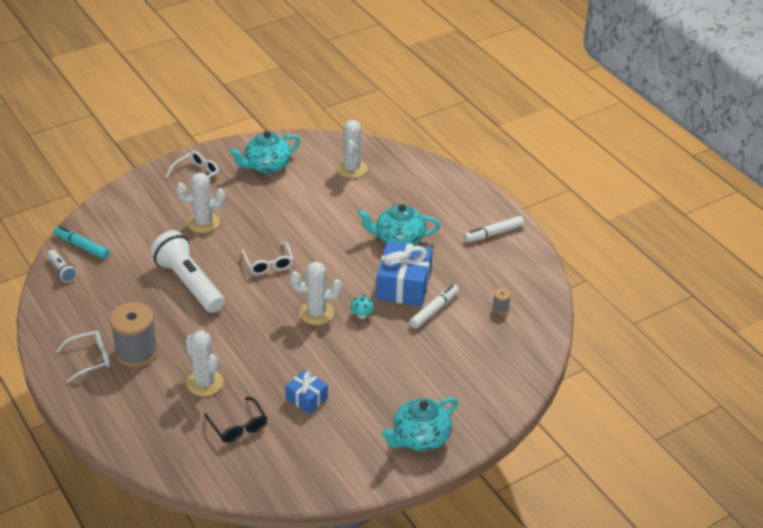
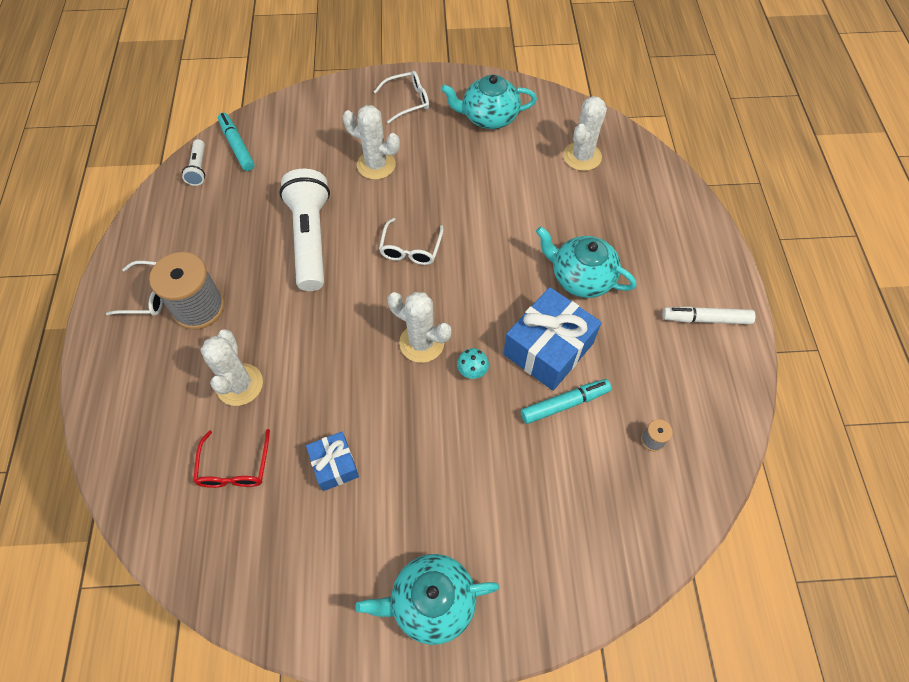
camera: 30 degrees right, 20 degrees up
(238, 426) = (234, 468): black glasses -> red glasses
(434, 310) = (564, 404): white marker -> turquoise marker

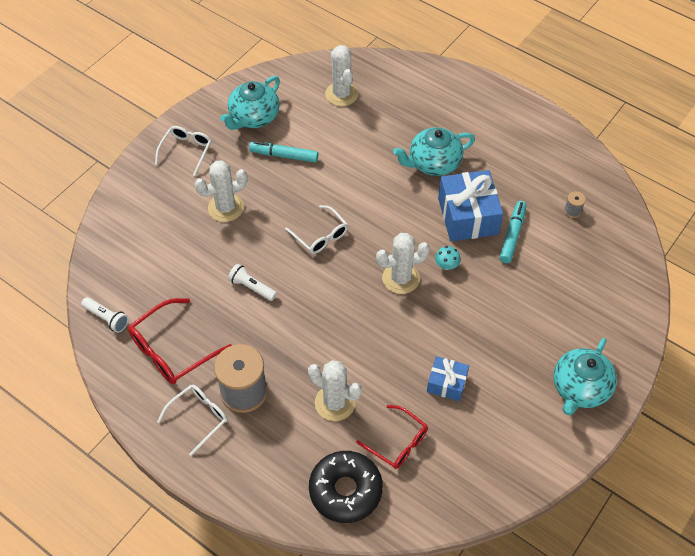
camera: 50 degrees left, 5 degrees down
(151, 458) = (345, 490): none -> black donut
(202, 230) = (172, 350): none -> red glasses
(237, 146) = (111, 280): turquoise marker -> turquoise marker (284, 155)
(311, 239) = (252, 287): white flashlight -> white flashlight, size x0.46
(705, 319) = (519, 127): white marker -> none

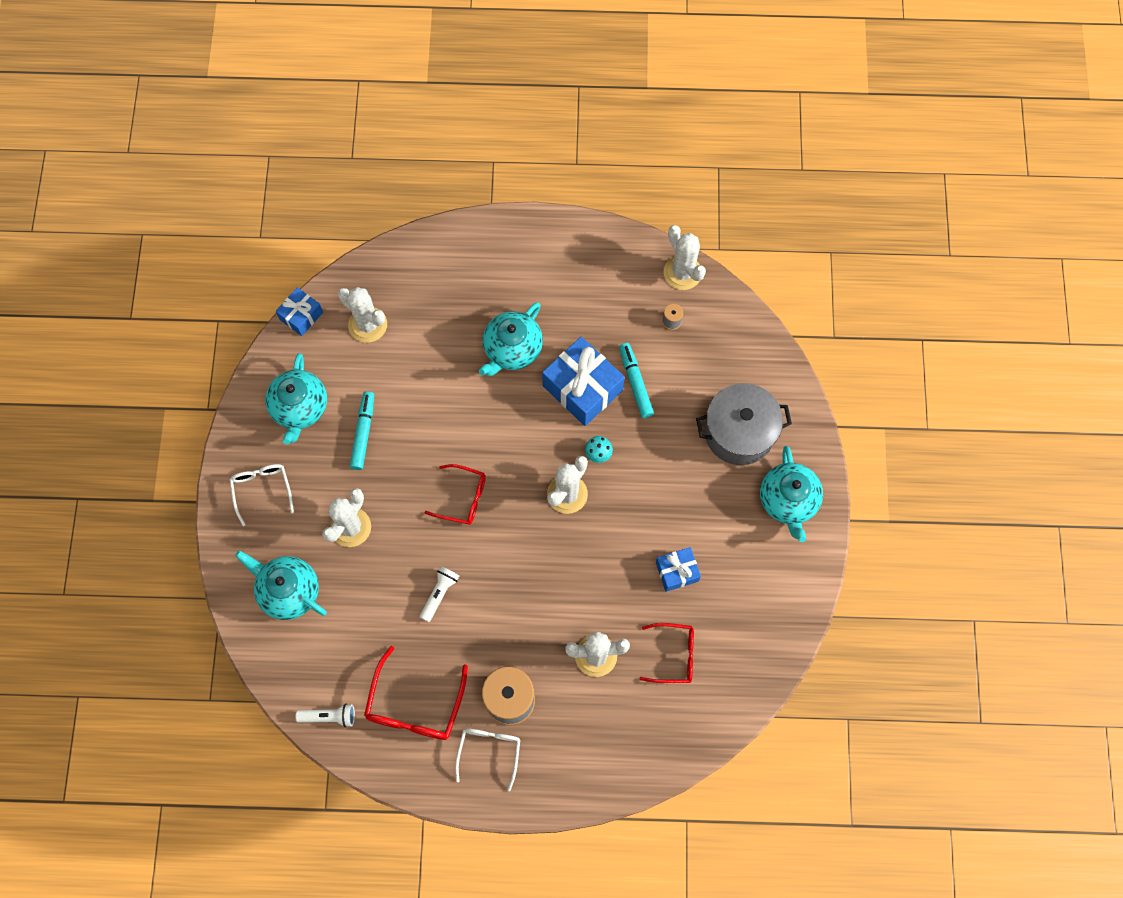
camera: 35 degrees left, 15 degrees up
(150, 221) = (288, 591): none -> turquoise teapot
(252, 287) = (439, 594): white flashlight -> white flashlight turned 120 degrees clockwise
(284, 155) = (363, 433): turquoise marker -> turquoise marker turned 120 degrees clockwise
(301, 66) = (301, 316): none -> blue gift
(320, 236) = (463, 498): white glasses -> red glasses
(345, 490) = (661, 728): black donut -> none
(573, 316) = (739, 432): none -> grey pot
(605, 184) = (682, 272): none -> white cactus

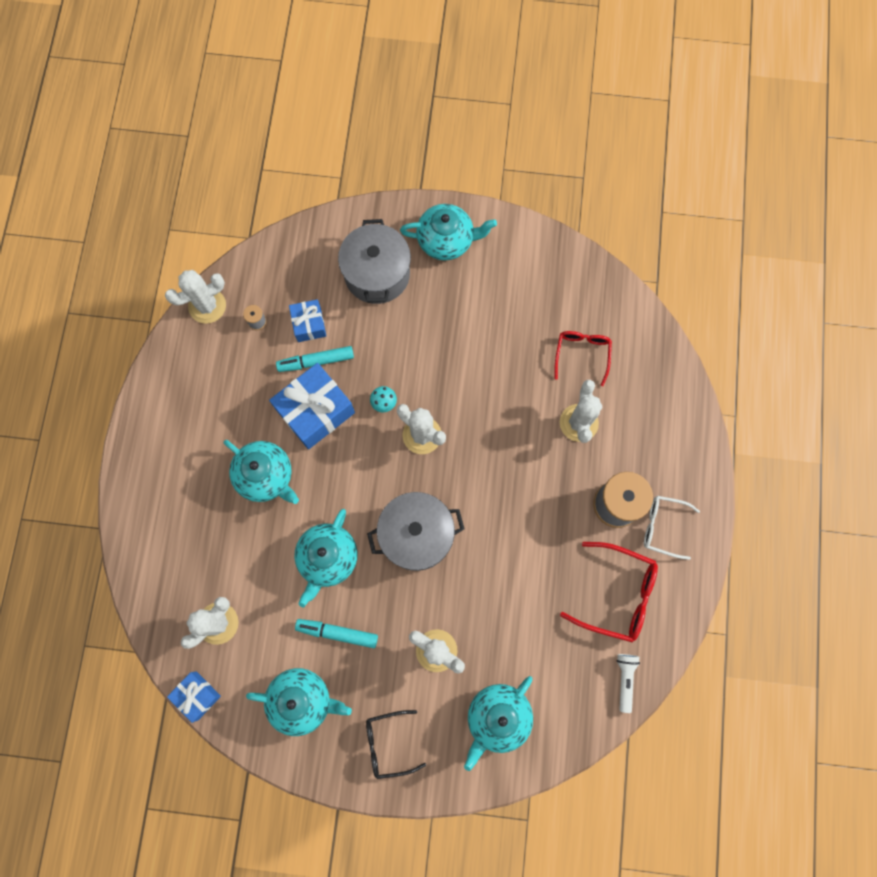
camera: 85 degrees left, 5 degrees up
(262, 490) = (388, 743): white glasses -> black glasses
(434, 416) = (328, 558): none -> turquoise teapot
(439, 594) = (511, 564): white flashlight -> none
(463, 498) = (416, 535): red glasses -> grey pot
(677, 571) = (505, 343): blue gift -> blue gift (309, 324)

